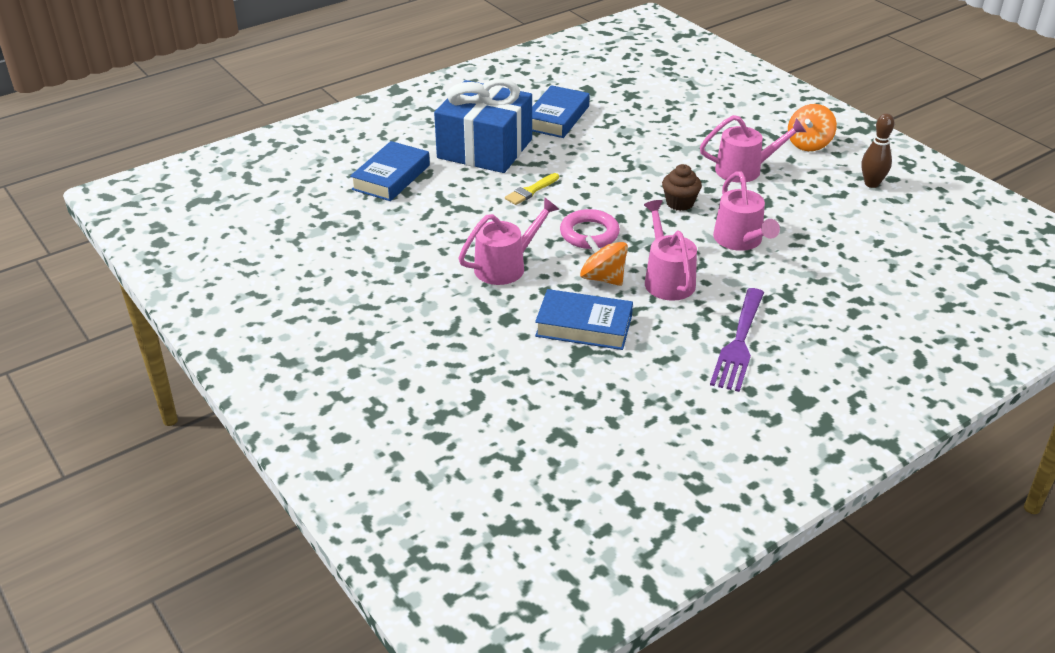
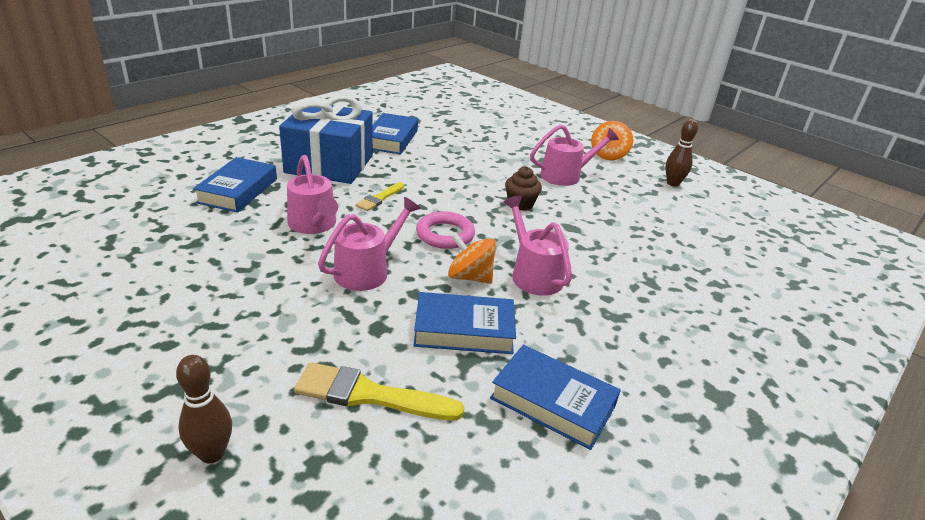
camera: 15 degrees left, 5 degrees down
(367, 400) = (212, 453): none -> brown bowling pin
(491, 371) = (370, 395): none -> yellow brush
(645, 390) = (552, 402): none -> blue book
(739, 343) = (628, 336): purple fork -> none
(741, 241) = (587, 235): pink watering can -> pink watering can (314, 225)

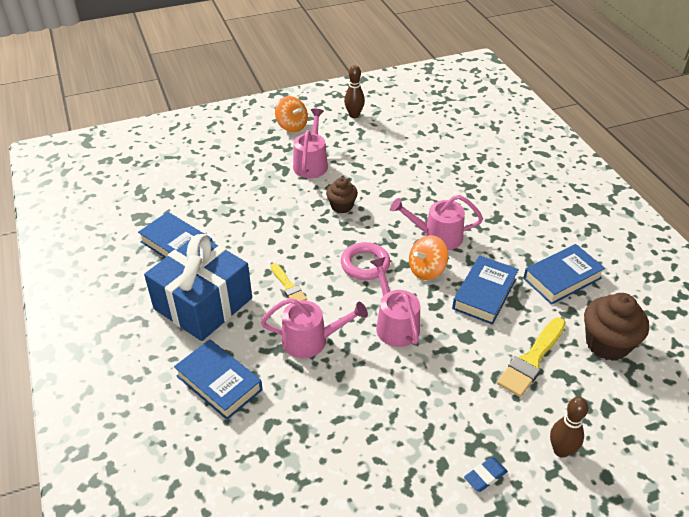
camera: 60 degrees left, 10 degrees up
(154, 384) = (485, 476): none -> blue eraser
(449, 479) = (607, 344): none -> brown cupcake

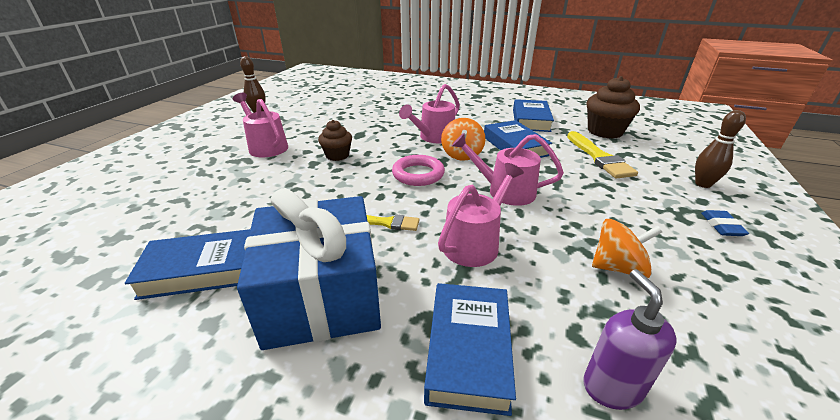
camera: 50 degrees left, 10 degrees down
(219, 383) = (468, 350): blue book -> blue book turned 75 degrees counterclockwise
(244, 451) = (612, 387): none -> purple soap dispenser
(292, 126) = (208, 136): orange spinning top -> orange spinning top (617, 267)

